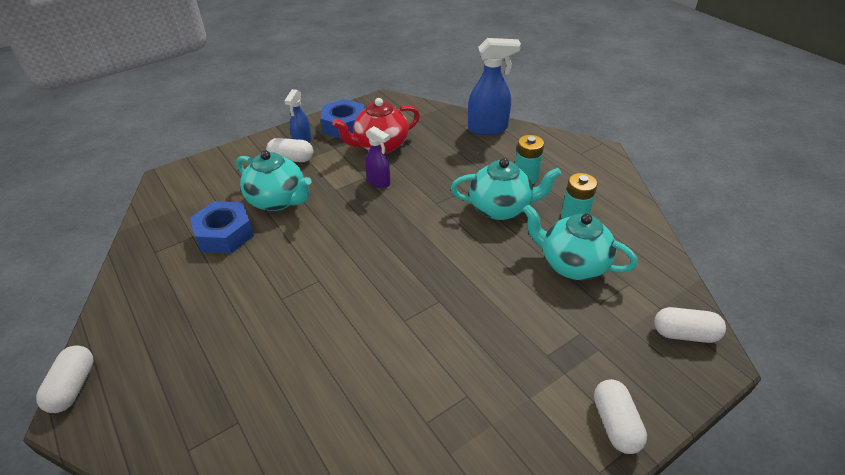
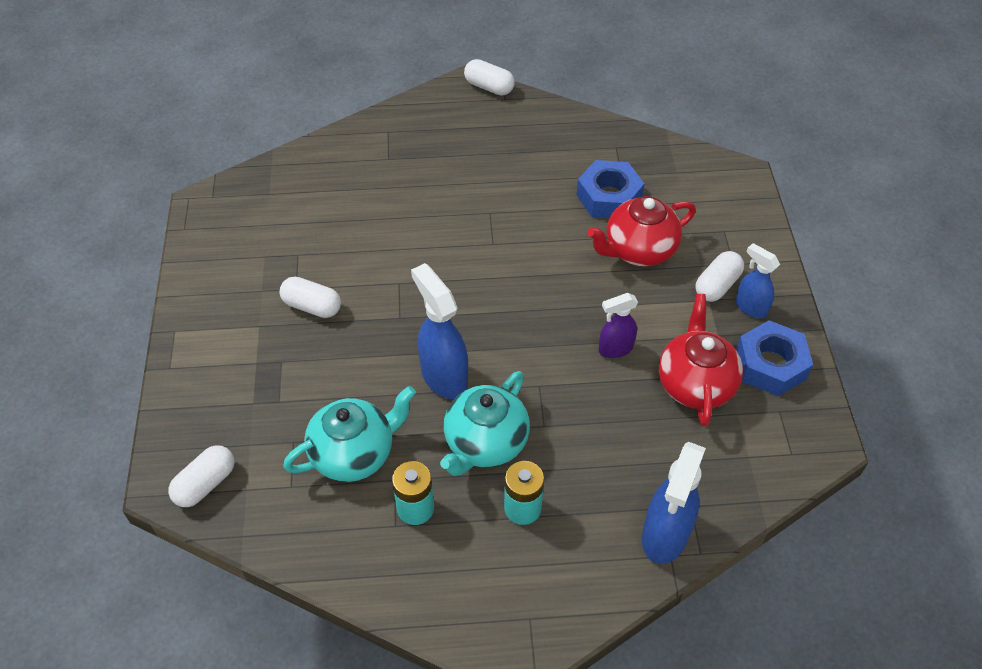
camera: 120 degrees right, 10 degrees up
(278, 200) = (638, 250): turquoise teapot -> red teapot
(470, 249) = (444, 376): none -> blue spray bottle
(615, 424) = (192, 365): white capsule -> white capsule (312, 306)

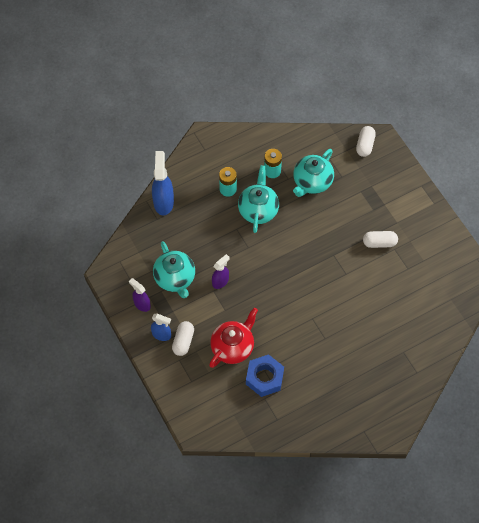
camera: 155 degrees right, 10 degrees up
(444, 376) = (294, 233): blue spray bottle -> none
(489, 87) = (378, 437): white capsule -> none
(695, 383) = (175, 279): red teapot -> turquoise teapot
(770, 365) = (142, 304): blue nut -> purple spray bottle

